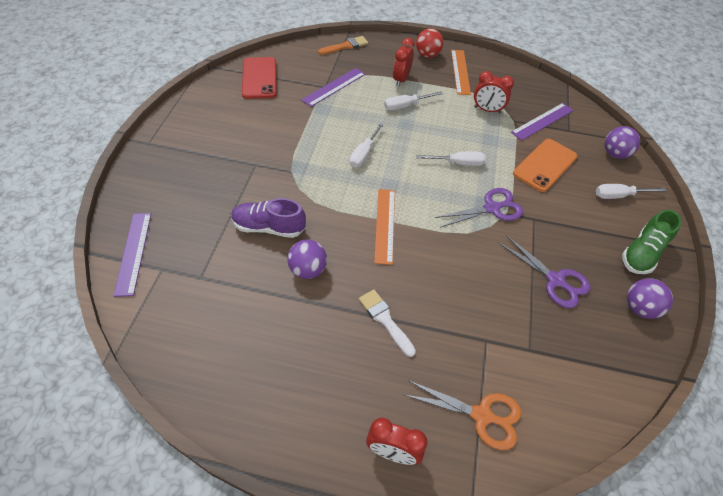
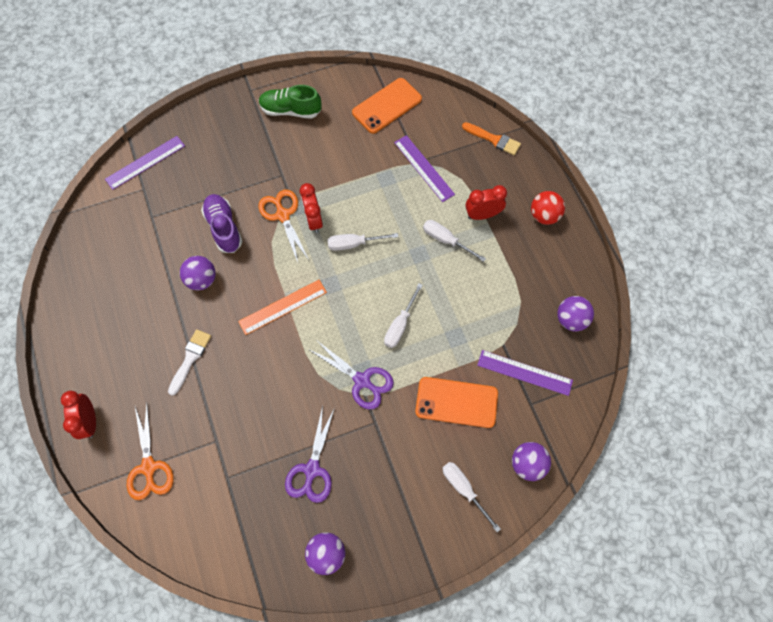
camera: 60 degrees right, 15 degrees up
(259, 78) = (387, 106): red phone -> orange phone
(295, 182) = (283, 215): none -> orange scissors
(334, 87) = (423, 168): purple ruler -> purple ruler turned 45 degrees clockwise
(458, 163) = (400, 325): white screwdriver -> white screwdriver turned 60 degrees clockwise
(460, 71) = (542, 259): orange ruler -> none
(487, 110) = (499, 313): red clock -> red clock (313, 220)
(516, 82) = (571, 319): none -> purple ball
(642, 253) = (397, 536): green shoe -> green shoe (291, 110)

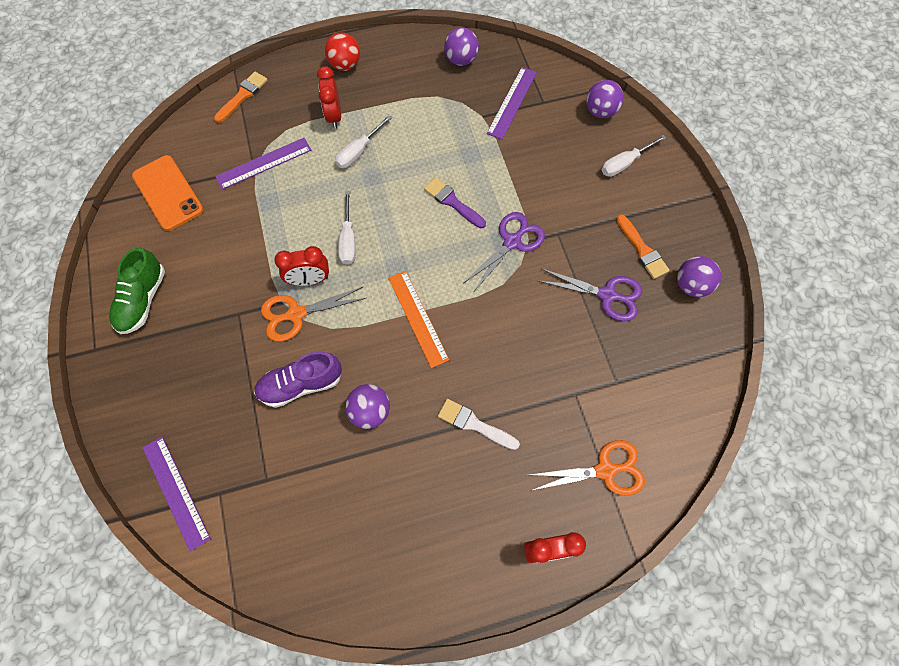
camera: 85 degrees left, 0 degrees up
(363, 505) = (642, 250): none -> orange brush
(400, 325) = (452, 202): white screwdriver -> purple brush
(456, 402) = (539, 160): orange phone -> none

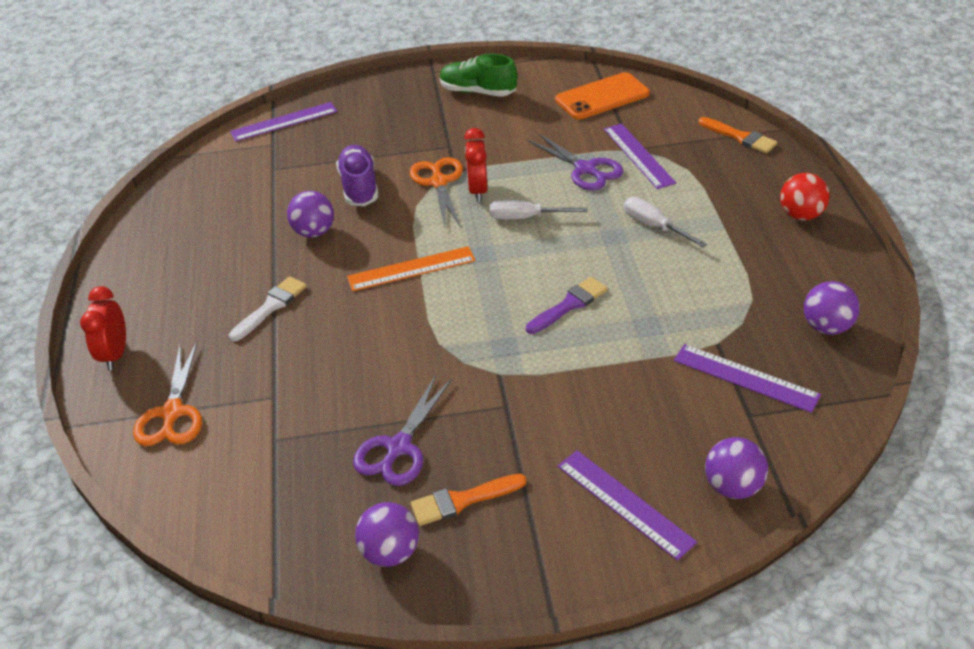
camera: 100 degrees right, 25 degrees down
(334, 116) = (711, 206): red clock -> none
(512, 242) = (499, 357): purple scissors -> purple scissors (585, 169)
(624, 163) = (624, 503): white screwdriver -> purple ruler

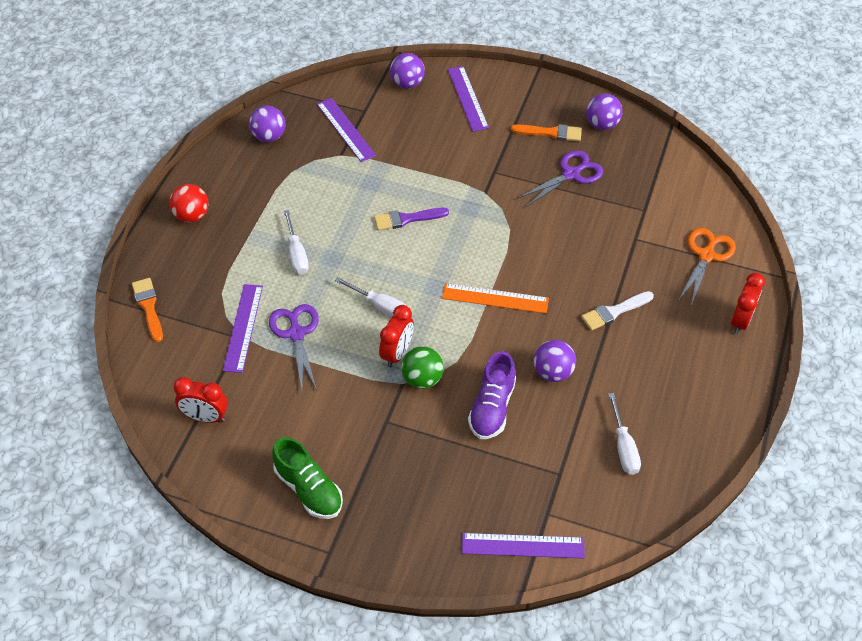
camera: 155 degrees left, 10 degrees up
(220, 205) = (623, 447): none -> white screwdriver
(439, 182) = (422, 379): orange scissors -> green ball
(602, 97) = (205, 417): orange phone -> red clock

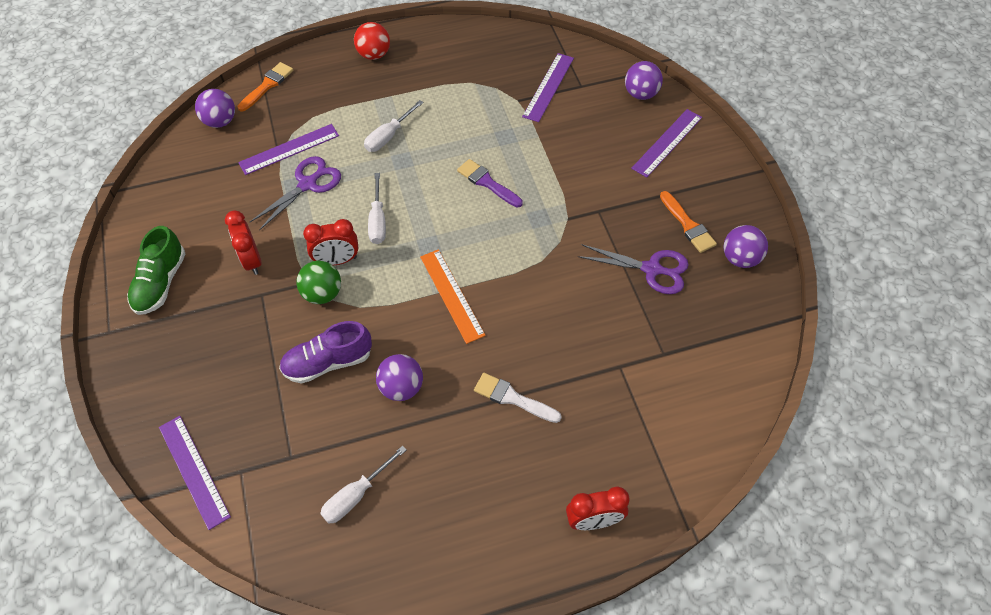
camera: 55 degrees right, 5 degrees up
(205, 417) = (188, 179): red clock -> red clock (252, 260)
(269, 137) = (494, 48): purple ball -> purple ball (220, 121)
(706, 255) = (654, 441): orange scissors -> none

